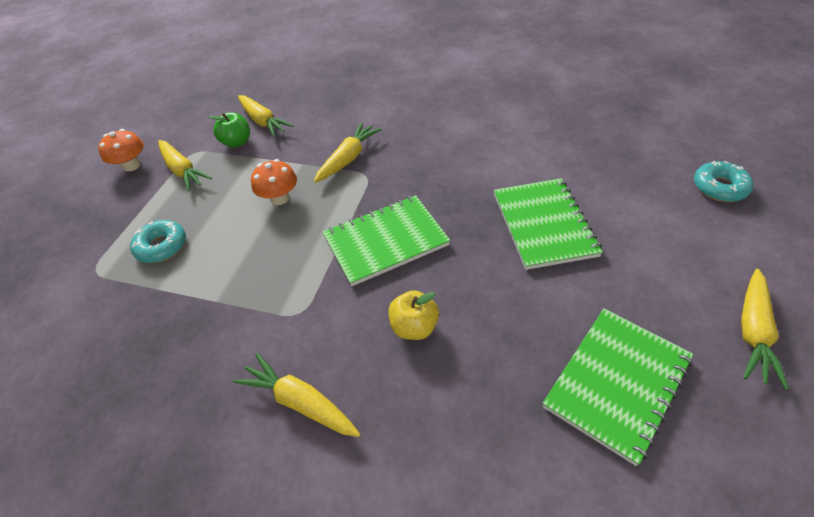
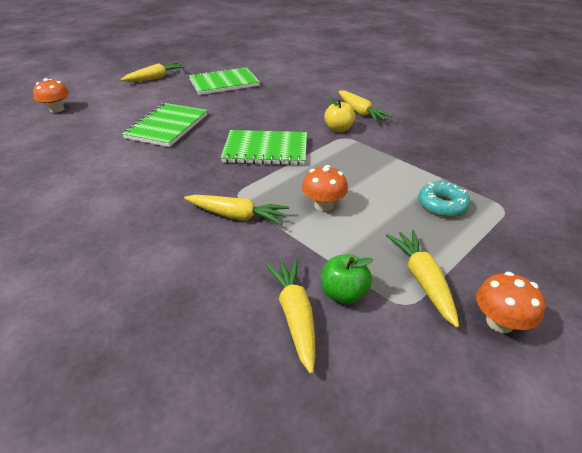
camera: 155 degrees left, 10 degrees down
(348, 158) = (237, 216): yellow carrot -> yellow carrot turned 135 degrees counterclockwise
(414, 327) = (286, 115): yellow apple -> yellow apple (338, 129)
(719, 187) = (57, 109): turquoise donut -> orange mushroom

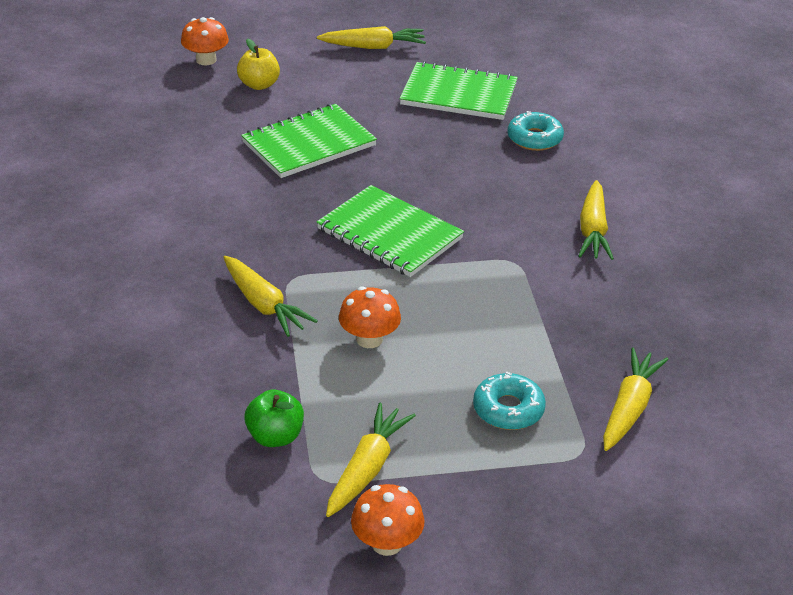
camera: 35 degrees right, 0 degrees up
(283, 88) = (534, 138): none -> turquoise donut
(295, 315) = (209, 430): yellow carrot -> yellow carrot (629, 408)
(338, 129) = (523, 245): yellow apple -> yellow apple (259, 85)

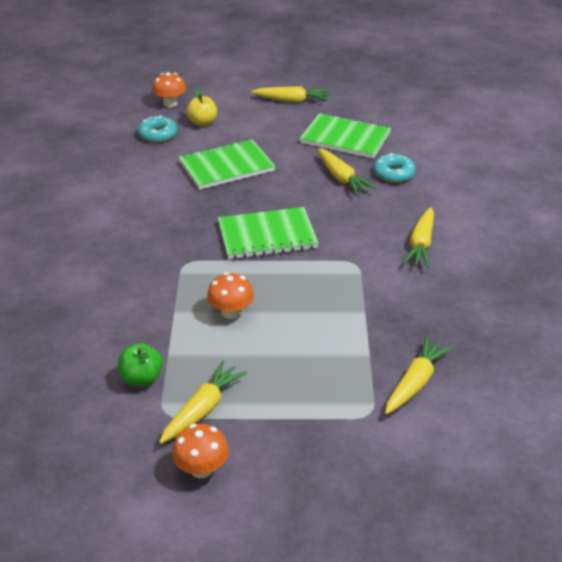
camera: 10 degrees right, 0 degrees up
(264, 305) = (161, 280): yellow carrot -> yellow carrot (341, 178)
(389, 234) = (267, 236): green notebook -> green notebook turned 60 degrees counterclockwise
(508, 409) = (321, 374): turquoise donut -> turquoise donut (158, 134)

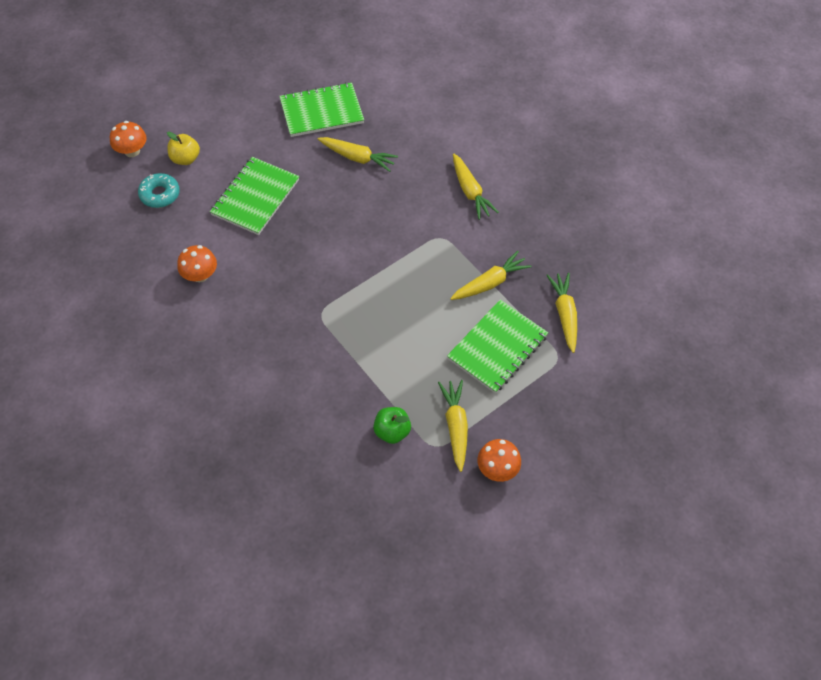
camera: 40 degrees left, 20 degrees up
(231, 312) = (397, 336): orange mushroom -> orange mushroom (200, 275)
(267, 236) = (355, 250): green notebook -> green notebook (497, 347)
(292, 101) = (238, 91): yellow carrot -> yellow carrot (490, 283)
(393, 173) = (392, 130): turquoise donut -> none

